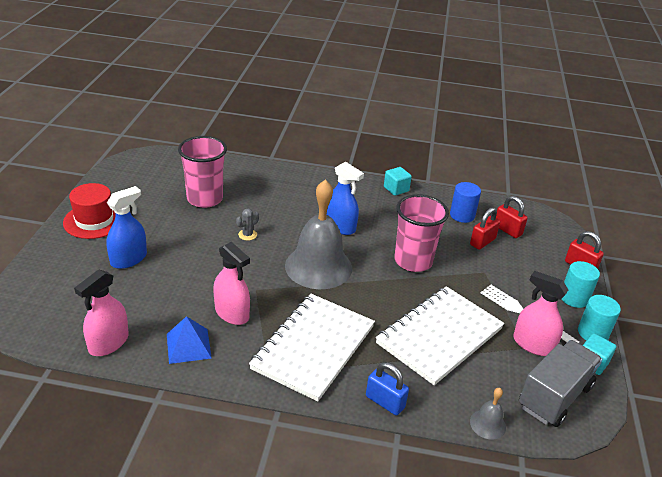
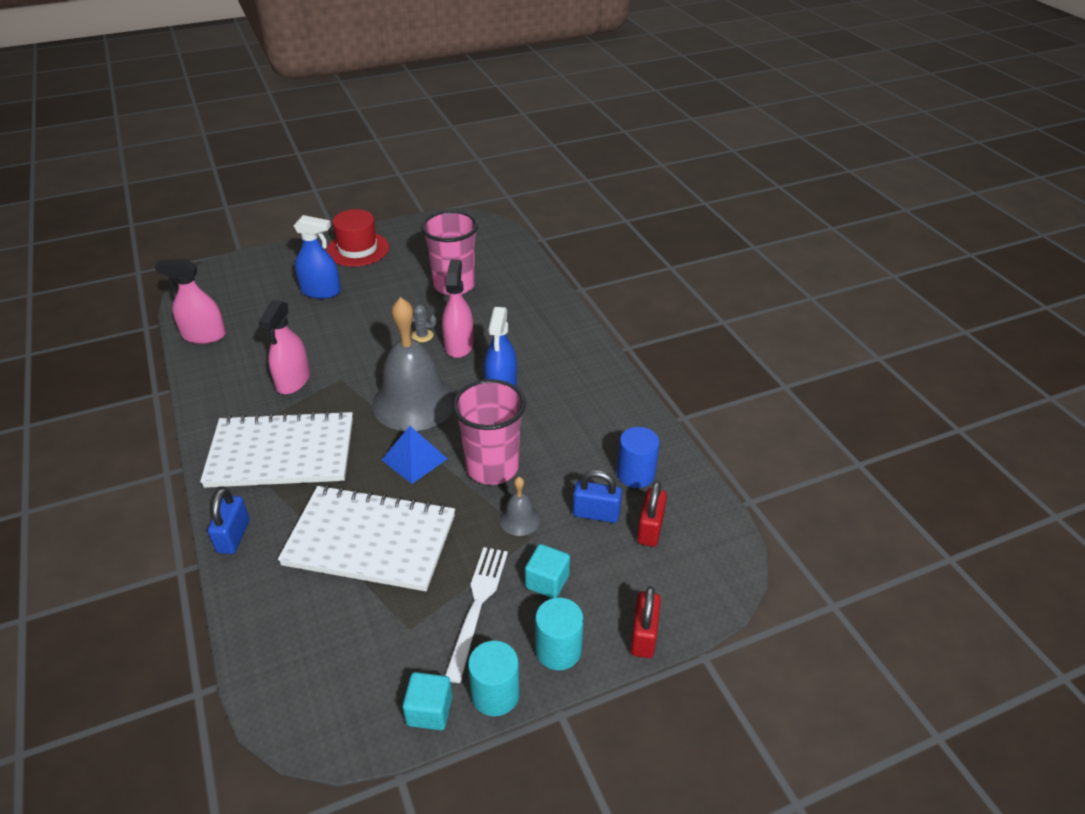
camera: 60 degrees right, 5 degrees up
(188, 346) = (230, 377): blue pyramid -> blue pyramid (414, 459)
(396, 189) = (627, 398): turquoise cube -> turquoise cube (547, 581)
(482, 242) = (596, 513): red padlock -> blue padlock
(487, 424) = (247, 635): grey bell -> grey bell (519, 519)
(533, 344) = (420, 634): pink spray bottle -> pink spray bottle (459, 345)
(554, 396) = (334, 687): grey truck -> none

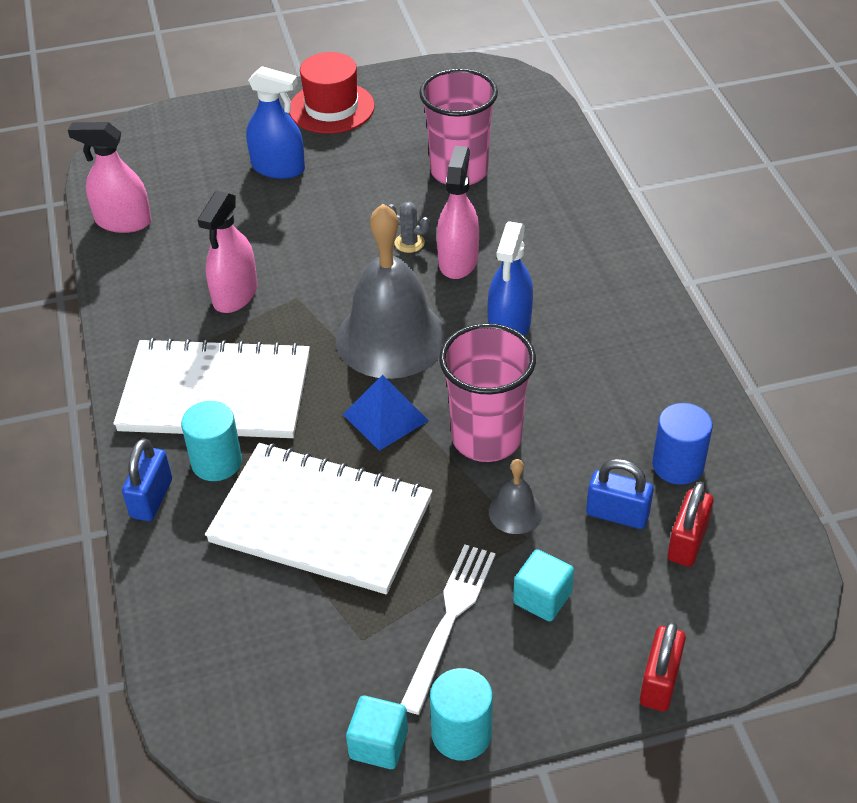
camera: 10 degrees right, 5 degrees up
(558, 650) = (547, 688): turquoise cylinder -> turquoise cylinder (216, 462)

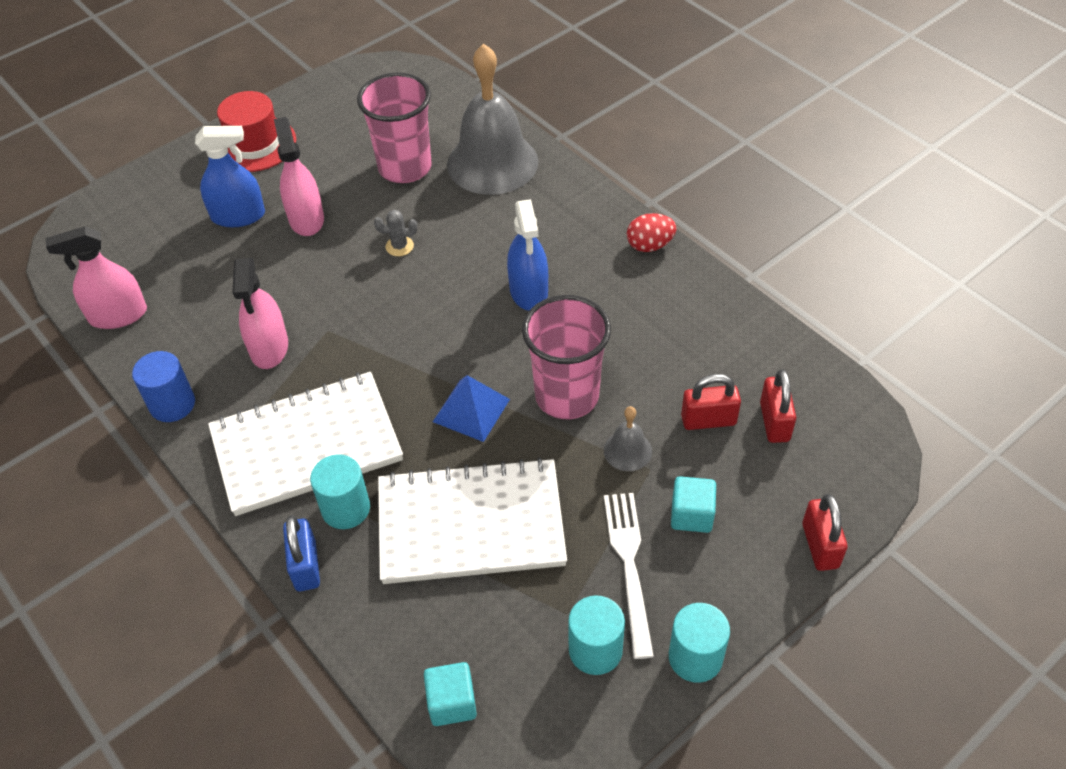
camera: 25 degrees left, 5 degrees up
(368, 684) = (595, 650): none -> turquoise cylinder
(378, 744) = (634, 697): turquoise cube -> turquoise cube (452, 703)
(391, 338) = (434, 337): grey bell -> grey bell (492, 163)
(458, 261) = (451, 248): pink spray bottle -> pink spray bottle (306, 219)
(617, 514) = (708, 420): blue padlock -> red padlock
(661, 323) = (650, 245): none -> red egg
(678, 465) = (730, 360): blue cylinder -> blue cylinder (172, 404)

